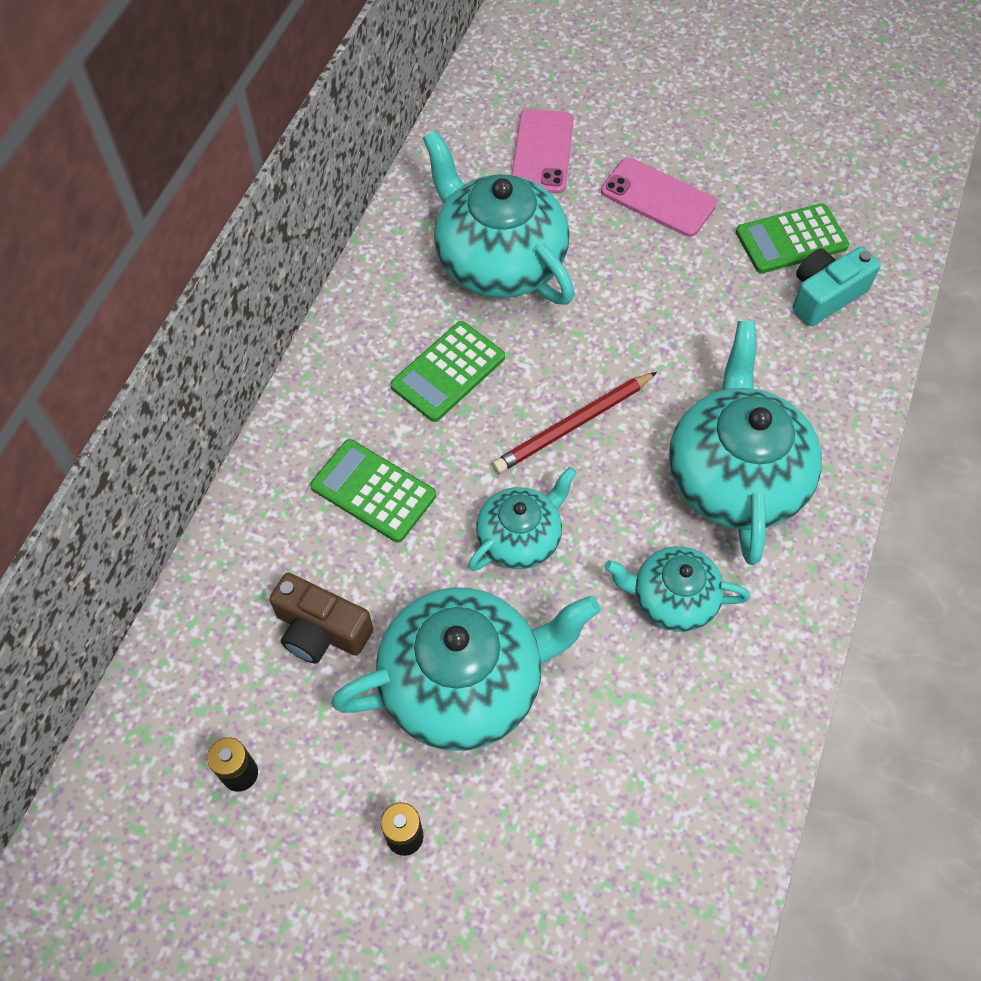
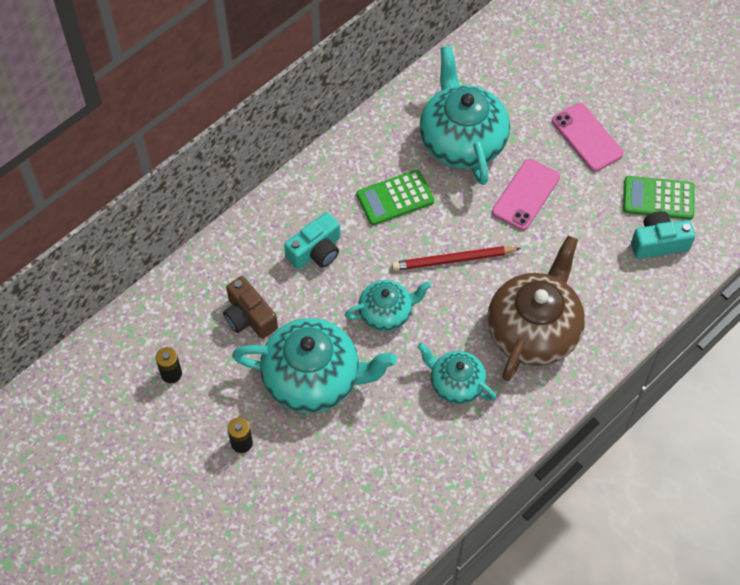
camera: 25 degrees right, 0 degrees up
(373, 491) = (316, 251): green calculator -> turquoise camera
(542, 152) = (528, 78): pink phone -> pink phone (526, 195)
(735, 476) = (534, 330): turquoise teapot -> brown teapot

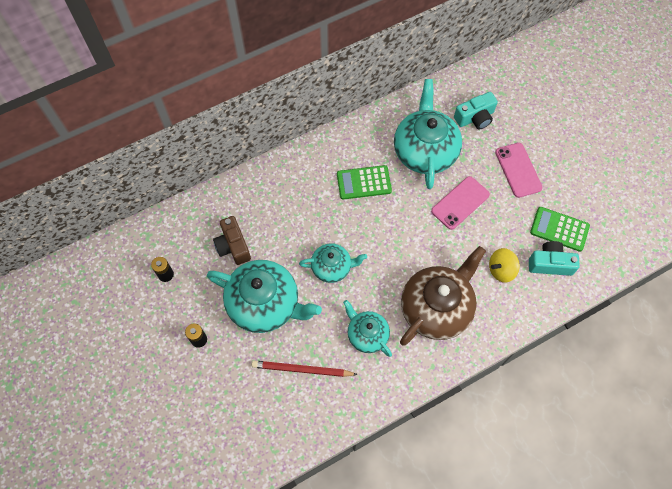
camera: 15 degrees right, 5 degrees up
(316, 251) = (295, 209): turquoise camera -> turquoise camera (475, 118)
(453, 260) = (392, 239): red pencil -> red pencil (302, 370)
(600, 265) = (501, 270): none -> yellow spinning top

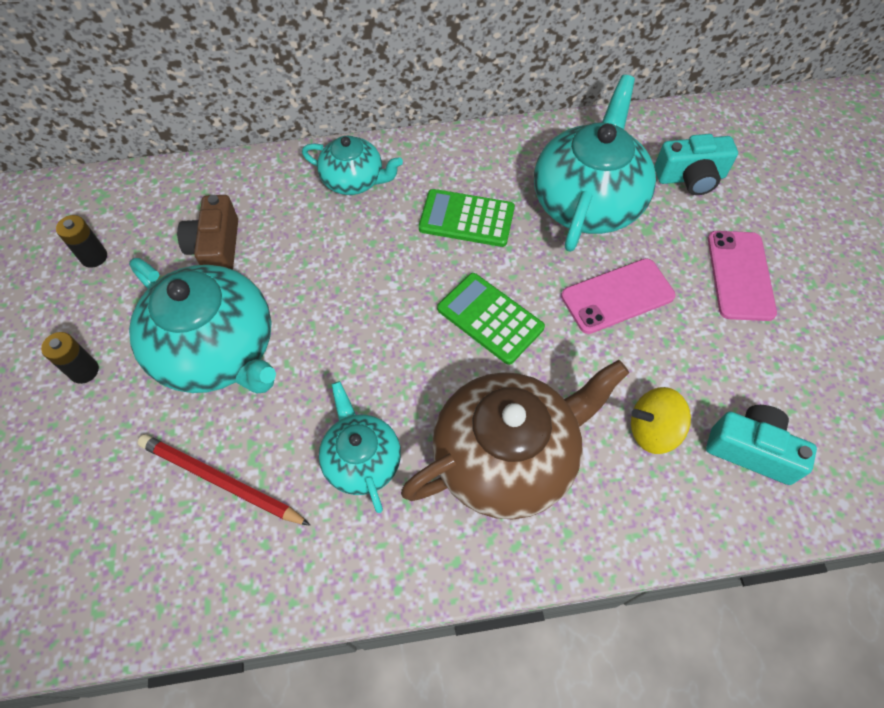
camera: 20 degrees right, 5 degrees down
(332, 267) = (355, 329): turquoise teapot -> turquoise teapot (354, 180)
(559, 229) = (788, 395): green calculator -> green calculator (490, 318)

